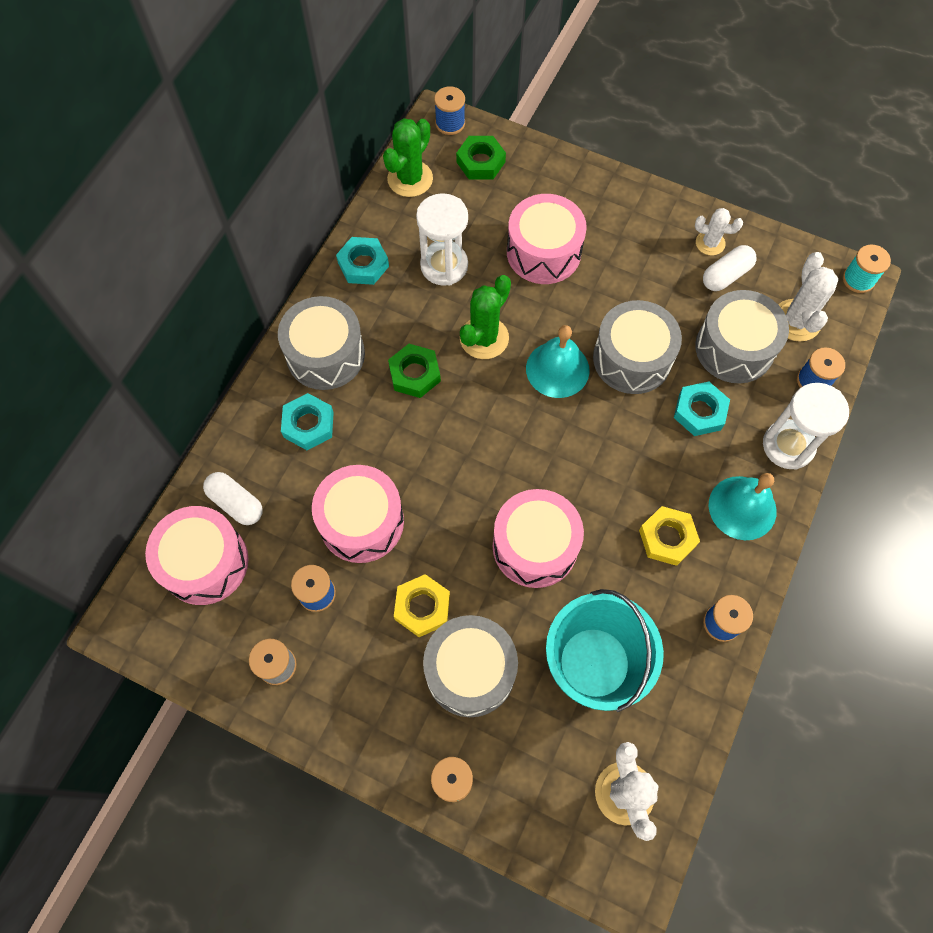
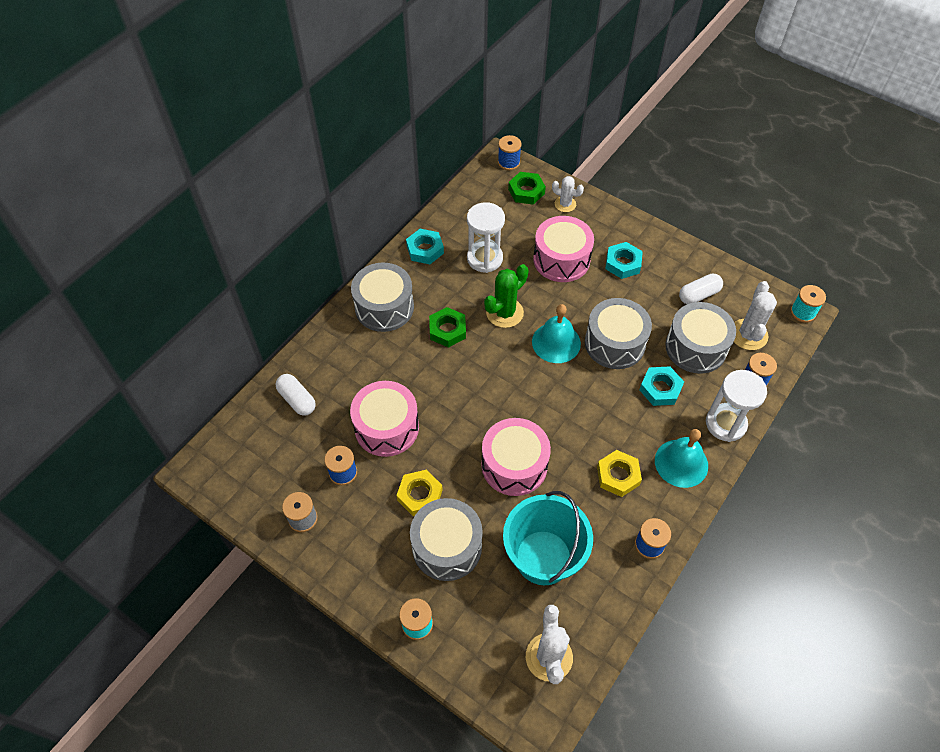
camera: 10 degrees right, 10 degrees down
(205, 562) = (265, 437): pink drum -> none
(308, 424) = (361, 353): turquoise nut -> turquoise nut (623, 263)
(410, 179) = (471, 196): green cactus -> none
(710, 243) = (690, 270): white cactus -> white cactus (565, 204)

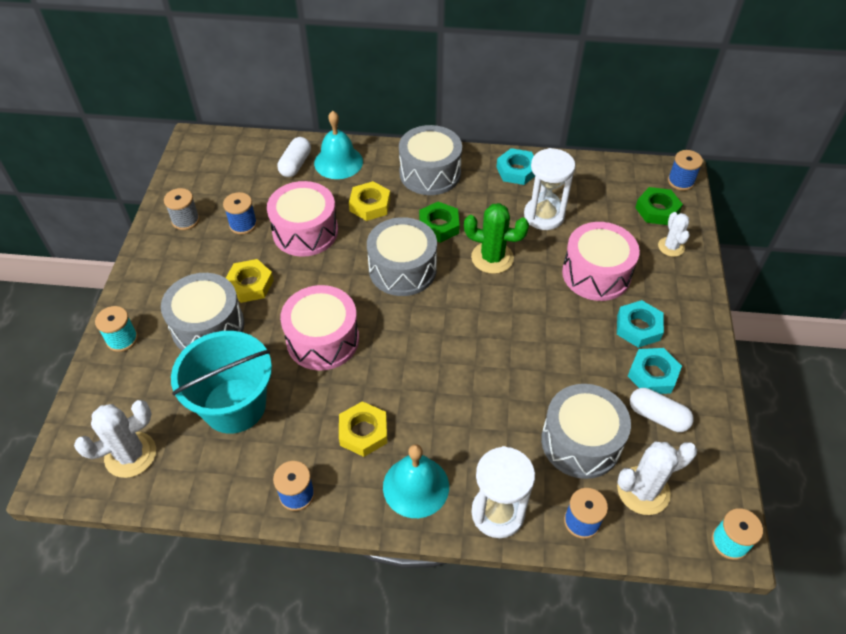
camera: 60 degrees right, 5 degrees down
(389, 366) = (370, 205): none -> yellow nut
(556, 342) = (488, 313): turquoise bell -> turquoise bell (338, 162)
(615, 343) = (526, 363): grey drum -> grey drum (402, 269)
(660, 389) = (498, 428): turquoise nut -> turquoise nut (652, 374)

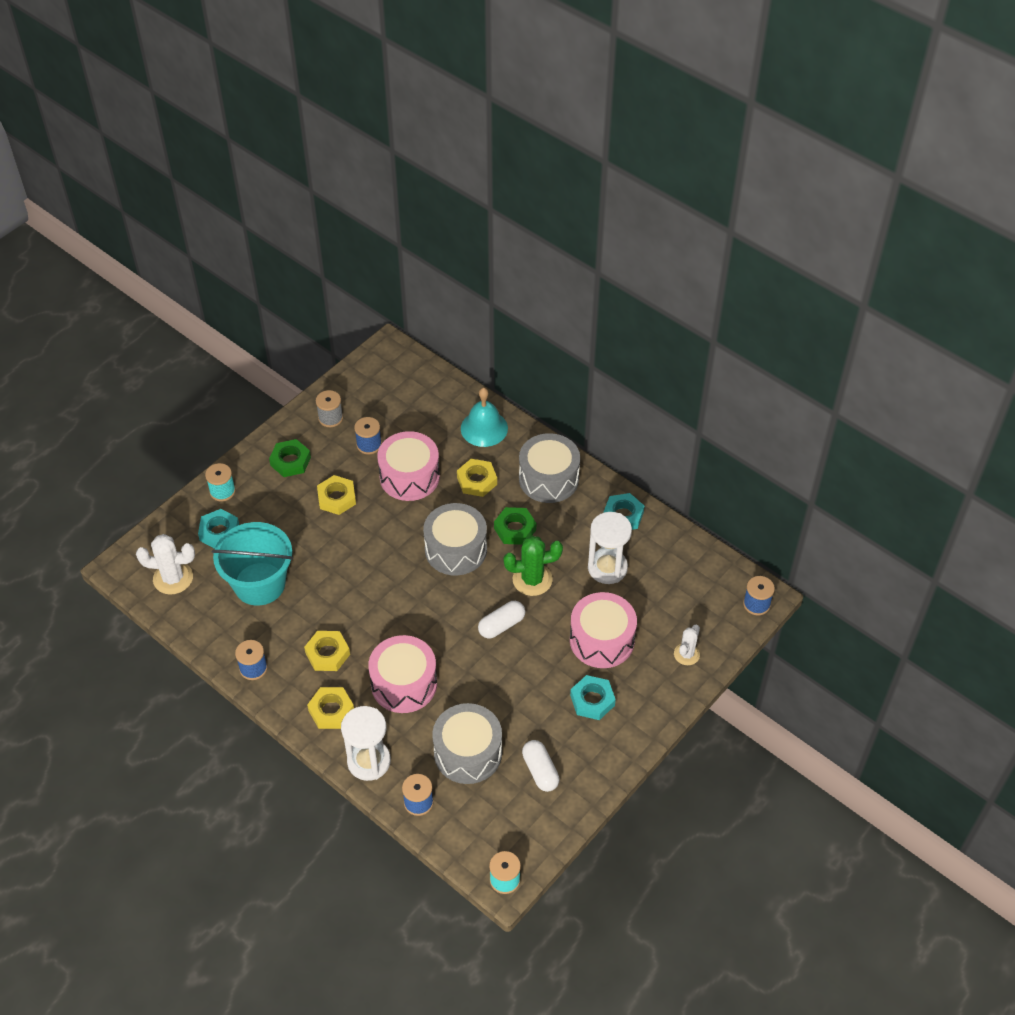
camera: 35 degrees right, 0 degrees up
(208, 326) = (284, 515): grey drum -> none
(295, 164) = (448, 412): white capsule -> white capsule (501, 625)
(322, 340) = (354, 571): pink drum -> pink drum (404, 684)
(416, 486) = (331, 711): turquoise bell -> yellow nut
(492, 258) = (532, 579): green cactus -> green cactus turned 60 degrees counterclockwise
(643, 490) = (479, 811): white cactus -> none
(652, 374) = (567, 740): turquoise nut -> turquoise nut (219, 532)
(657, 210) = (708, 617): green nut -> green nut (290, 461)

